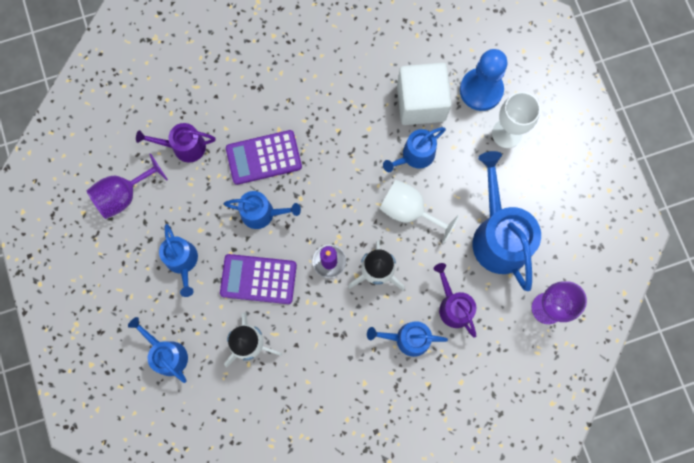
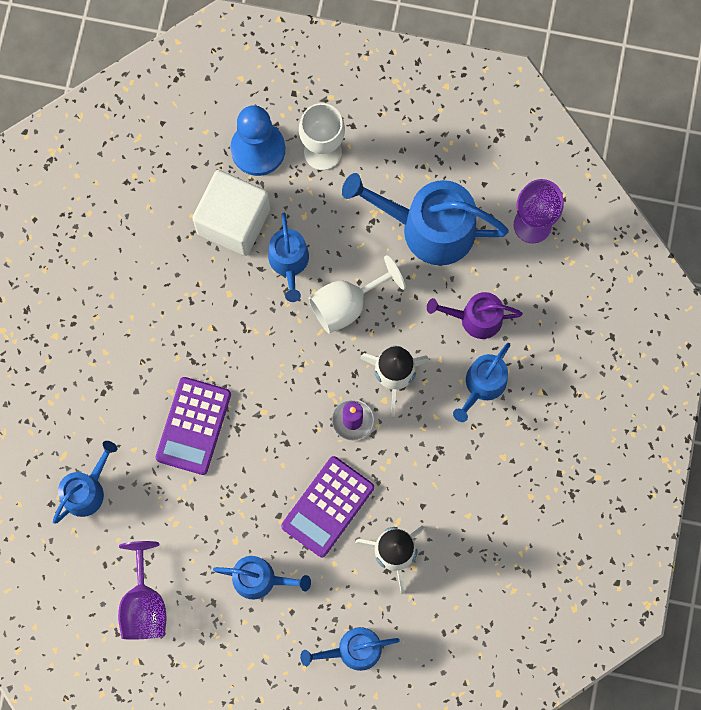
camera: 60 degrees left, 0 degrees up
(184, 147) = (128, 507): purple watering can -> none
(261, 213) = (256, 463): blue watering can -> blue watering can (86, 490)

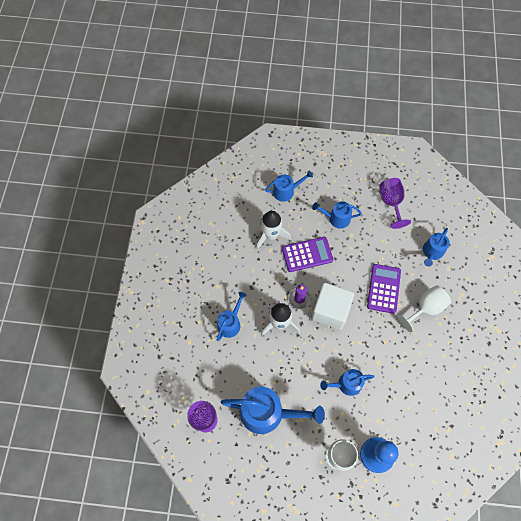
camera: 175 degrees right, 10 degrees down
(233, 221) = (383, 406): white cube -> white cube (330, 311)
(289, 262) = (346, 384): blue watering can -> blue watering can turned 90 degrees counterclockwise
(327, 506) = (307, 254): purple calculator -> purple calculator turned 45 degrees clockwise
(347, 304) = (310, 362): white goblet -> white goblet (425, 308)
(476, 318) = (236, 360): purple watering can -> none

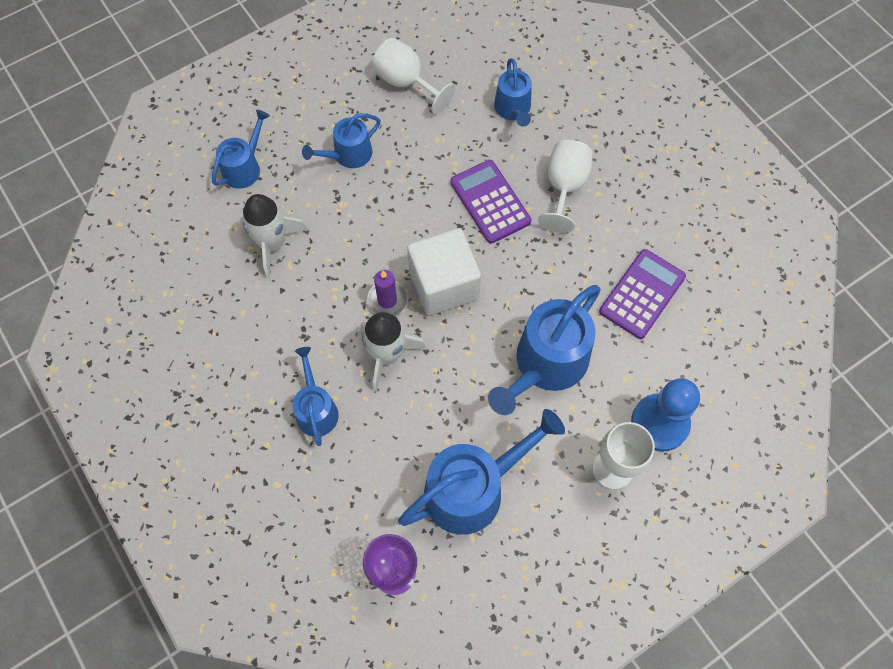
camera: 40 degrees left, 0 degrees up
(307, 254) = (348, 233): purple calculator -> purple calculator (642, 294)
(346, 384) = (546, 364): blue watering can -> blue watering can, size x1.76
(391, 203) = (406, 82): purple goblet -> white goblet

